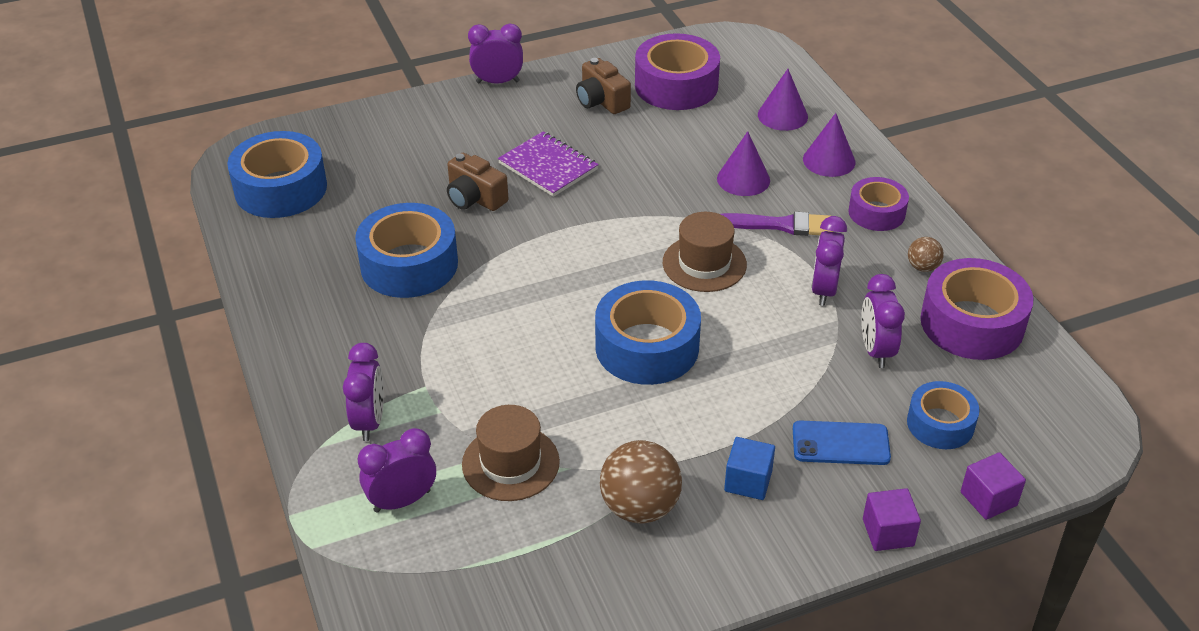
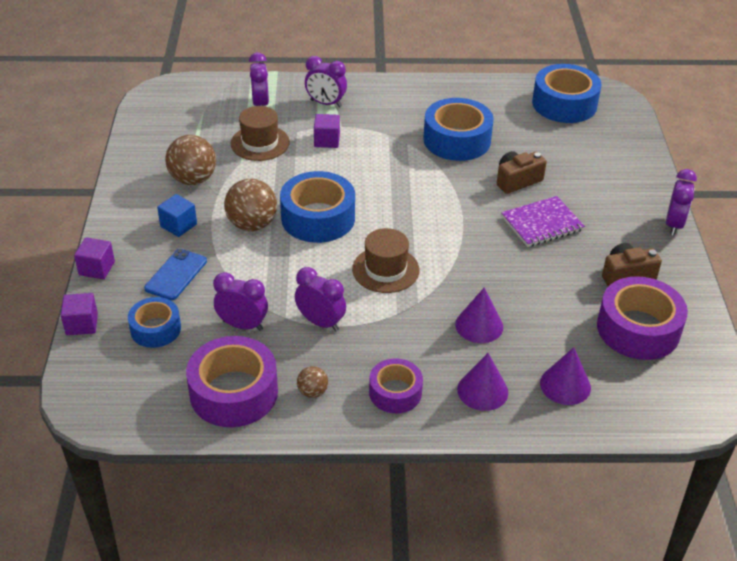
camera: 110 degrees right, 0 degrees up
(469, 390) = (327, 140): none -> purple cube
(699, 405) = (252, 225): none -> brown ball
(781, 225) = (408, 327): purple brush -> none

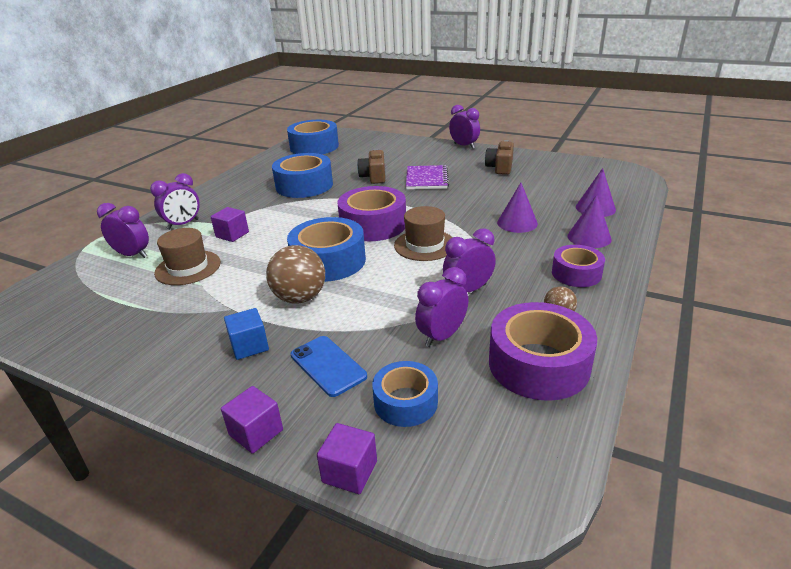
camera: 60 degrees left, 10 degrees down
(193, 179) = (188, 319): brown ball -> none
(638, 329) = (552, 175): purple tape -> purple tape (373, 225)

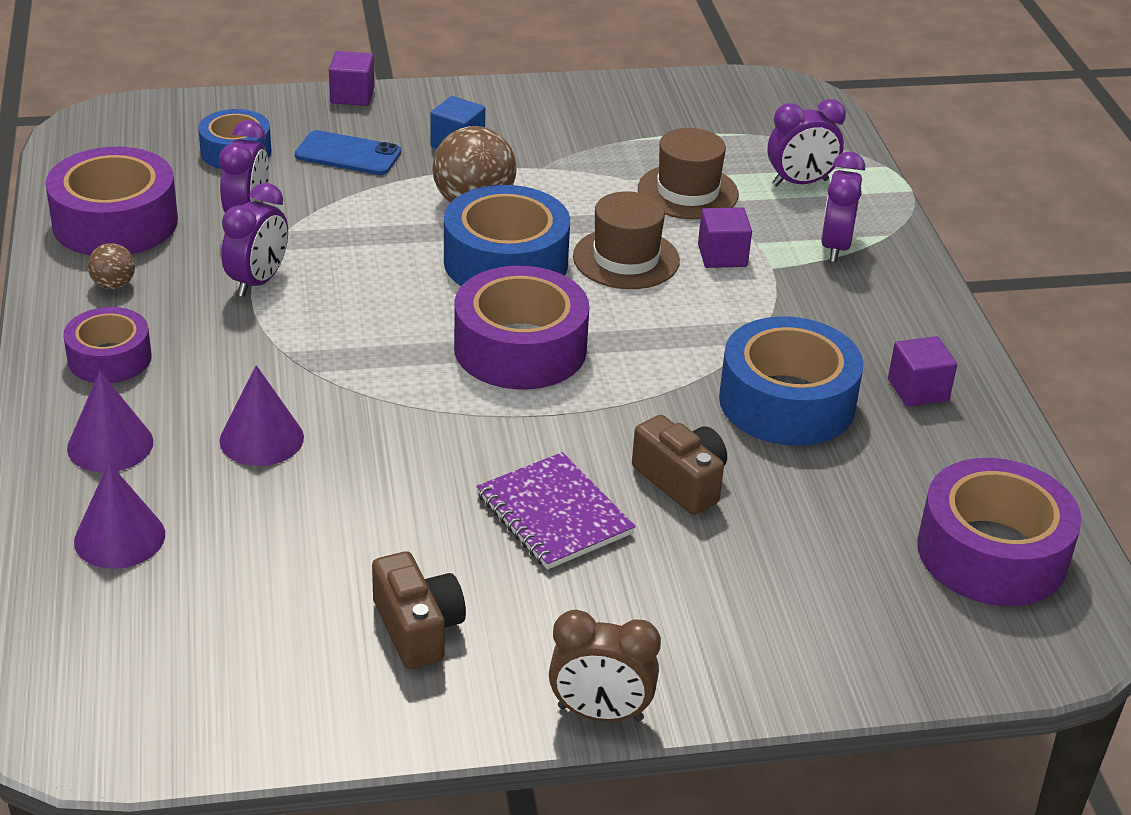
camera: 140 degrees right, 5 degrees up
(314, 147) = (992, 553): blue tape -> purple tape
(349, 472) = (242, 100): purple cube -> purple cube (918, 390)
(425, 245) = (388, 335): brown hat -> brown hat (626, 259)
(464, 146) = (600, 713): purple clock -> brown clock

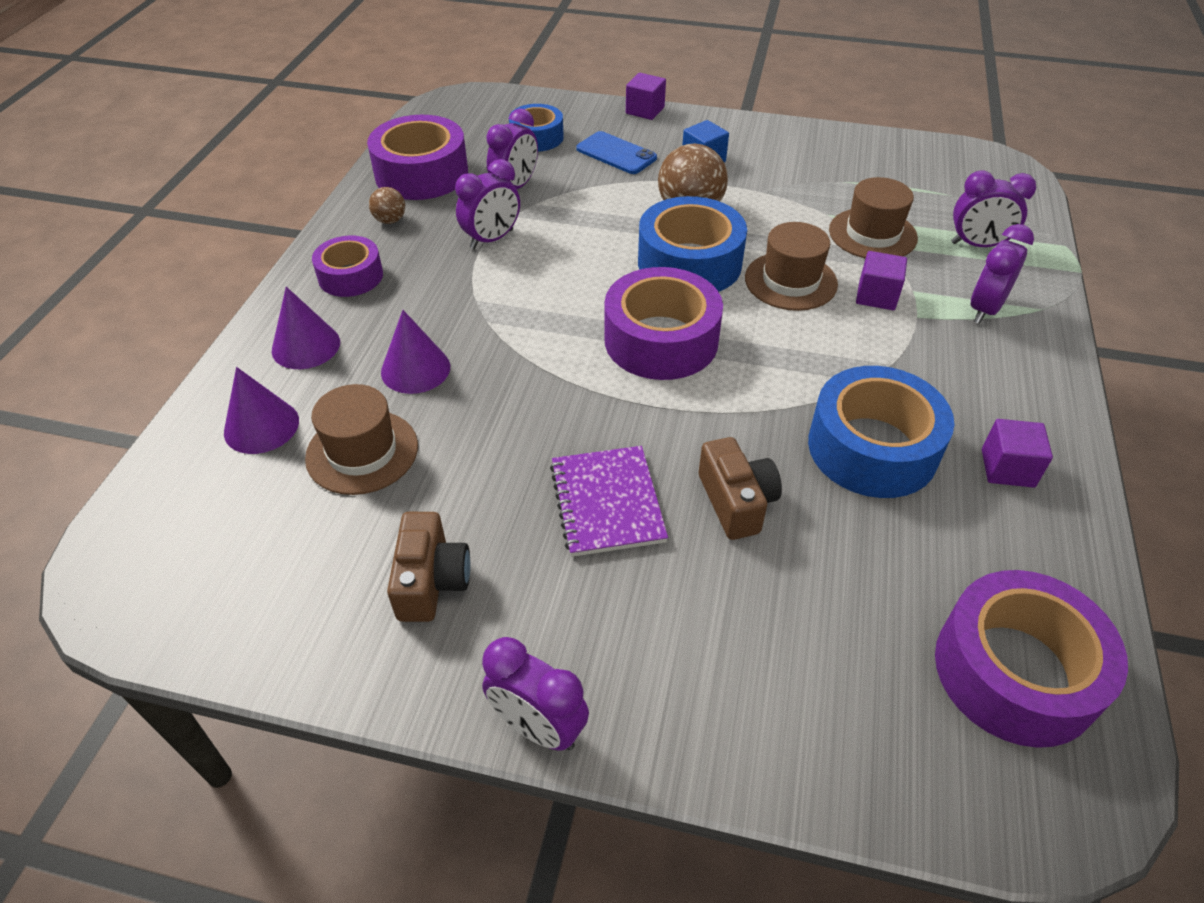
camera: 25 degrees right, 10 degrees up
(258, 533) = (362, 452): none -> brown hat
(600, 713) = (538, 727): brown clock -> purple clock

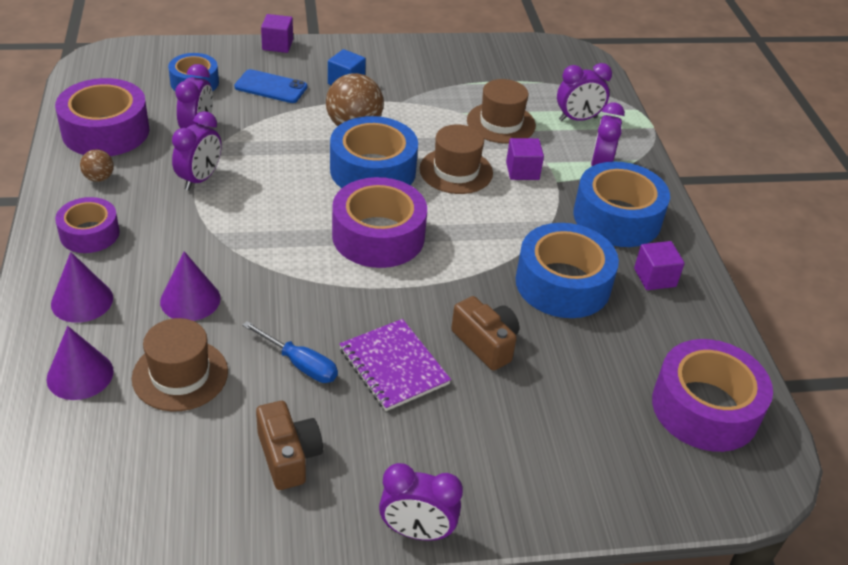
camera: 25 degrees left, 5 degrees down
(498, 472) = (300, 364): none -> blue screwdriver
(983, 377) = (617, 217): none -> blue tape

